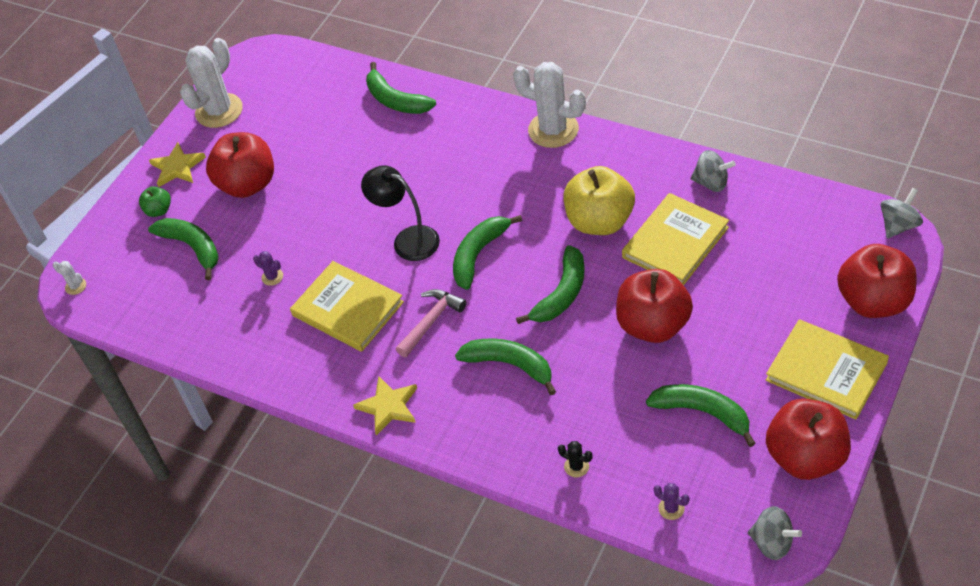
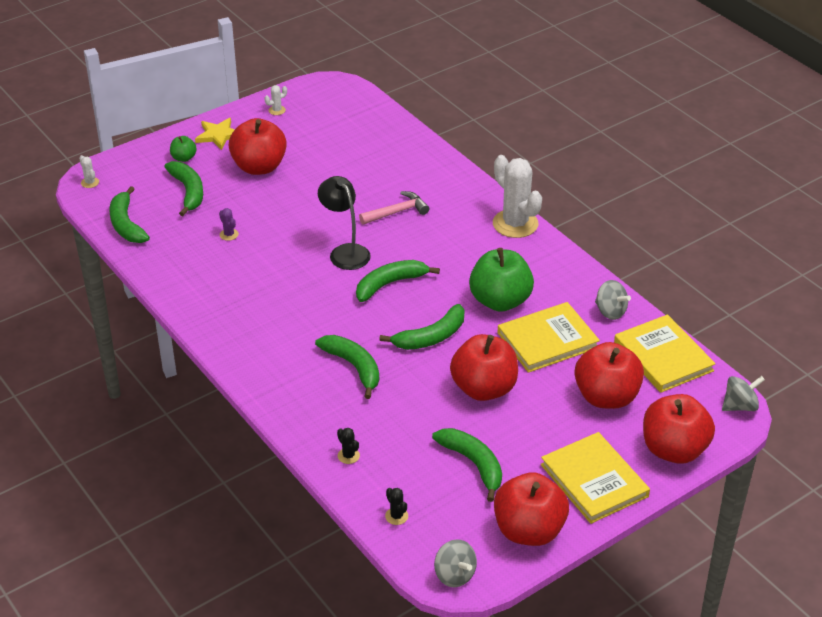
camera: 20 degrees right, 10 degrees down
(219, 111) = (277, 110): white cactus -> white cactus, size x0.41
(348, 309) = (266, 278): yellow book -> yellow book (663, 356)
(388, 406) = (244, 354): yellow star -> none
(395, 100) = (411, 155): green banana -> green banana (126, 224)
(431, 321) = (319, 313): pink hammer -> pink hammer (397, 212)
(600, 221) = (500, 301): yellow apple -> green apple
(671, 508) = (396, 516): purple cactus -> black cactus
(773, 276) = (606, 397): none -> red apple

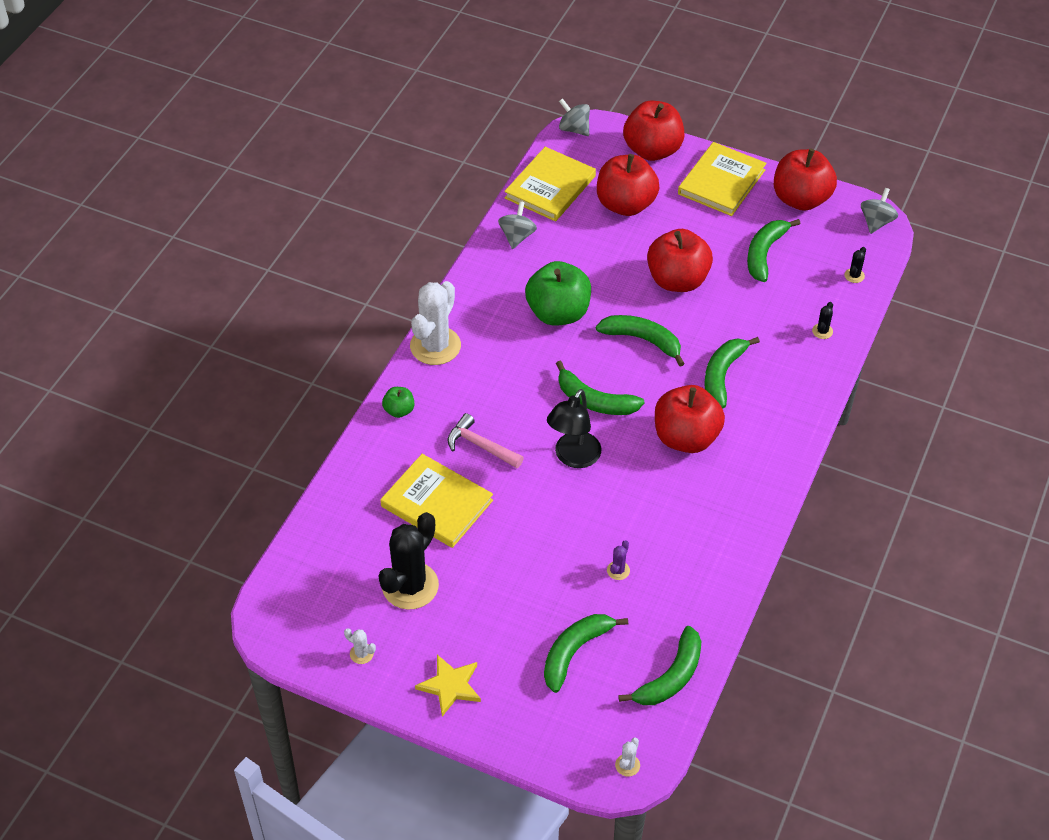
camera: 120 degrees left, 10 degrees up
(184, 158) = (517, 695): green apple -> green apple (399, 410)
(259, 167) = (484, 609): red apple -> red apple (686, 437)
(307, 143) = (410, 586): none -> black cactus
(547, 340) = (586, 263): yellow book -> yellow book (437, 503)

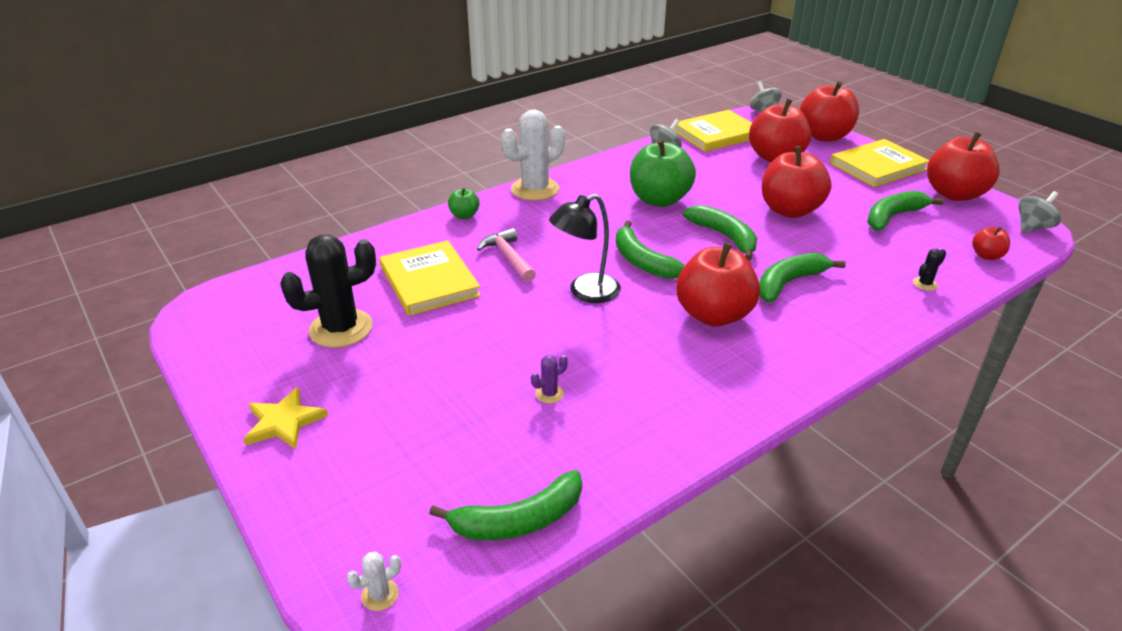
camera: 30 degrees right, 15 degrees down
(361, 654) = (240, 361): white cactus -> none
(575, 652) = (436, 447): green banana -> none
(854, 275) = (986, 256): black cactus -> red apple

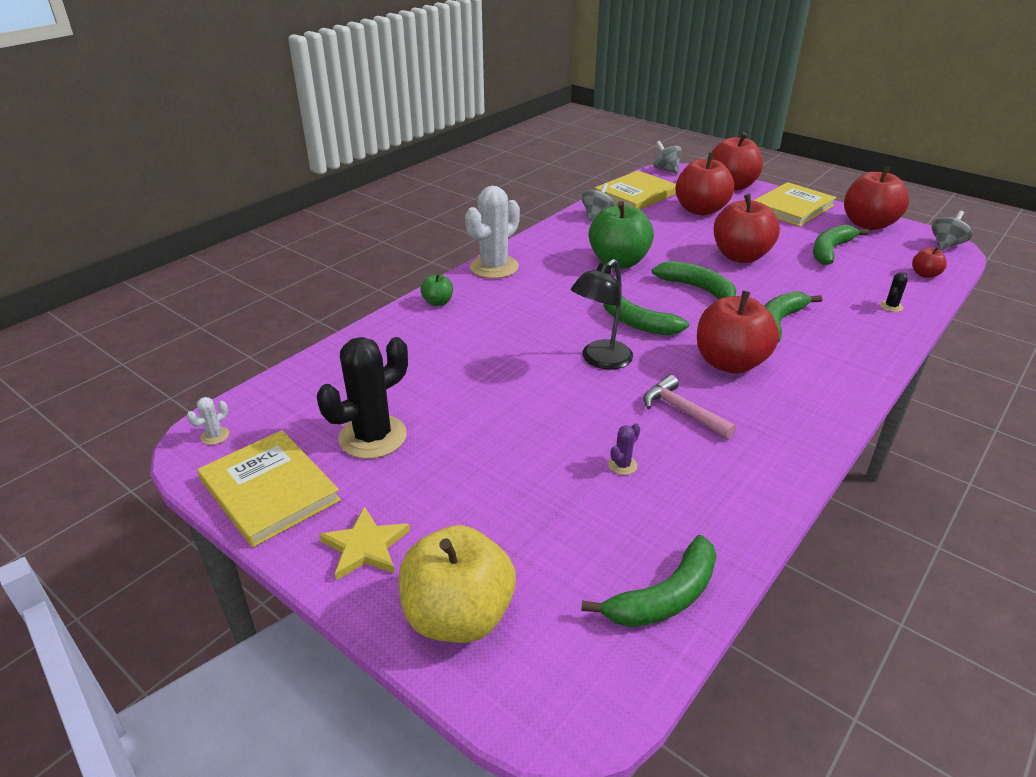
camera: 15 degrees left, 0 degrees up
(329, 496) = (458, 615): none -> yellow apple
(380, 595) = (570, 707): white cactus -> white cactus (215, 436)
(429, 281) = (439, 373): yellow book -> yellow book (270, 490)
(508, 257) = (505, 337): pink hammer -> pink hammer (682, 411)

